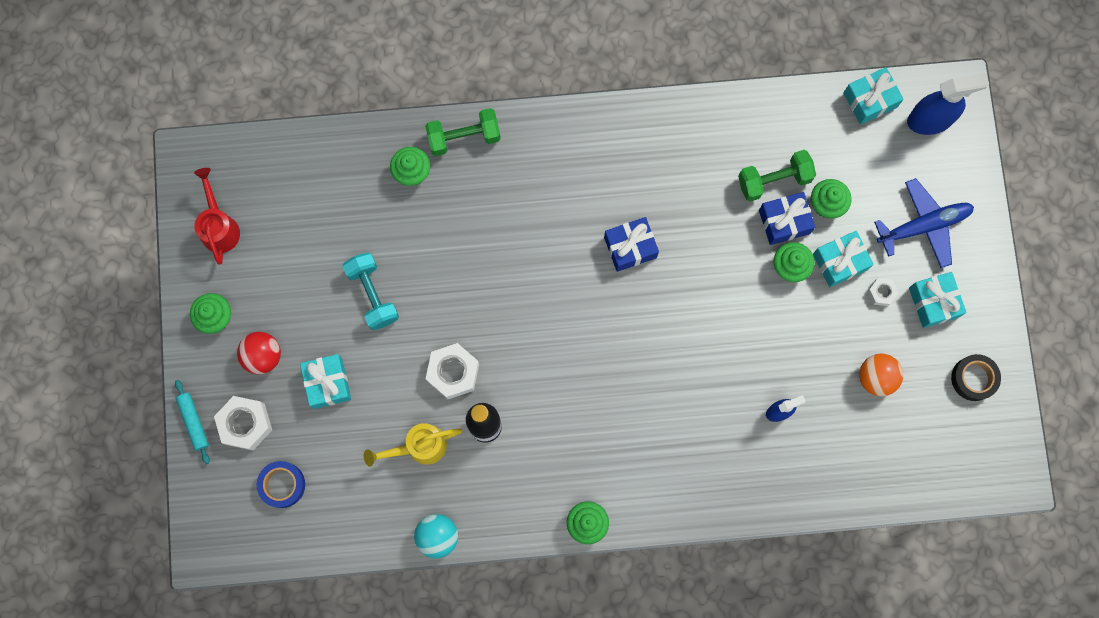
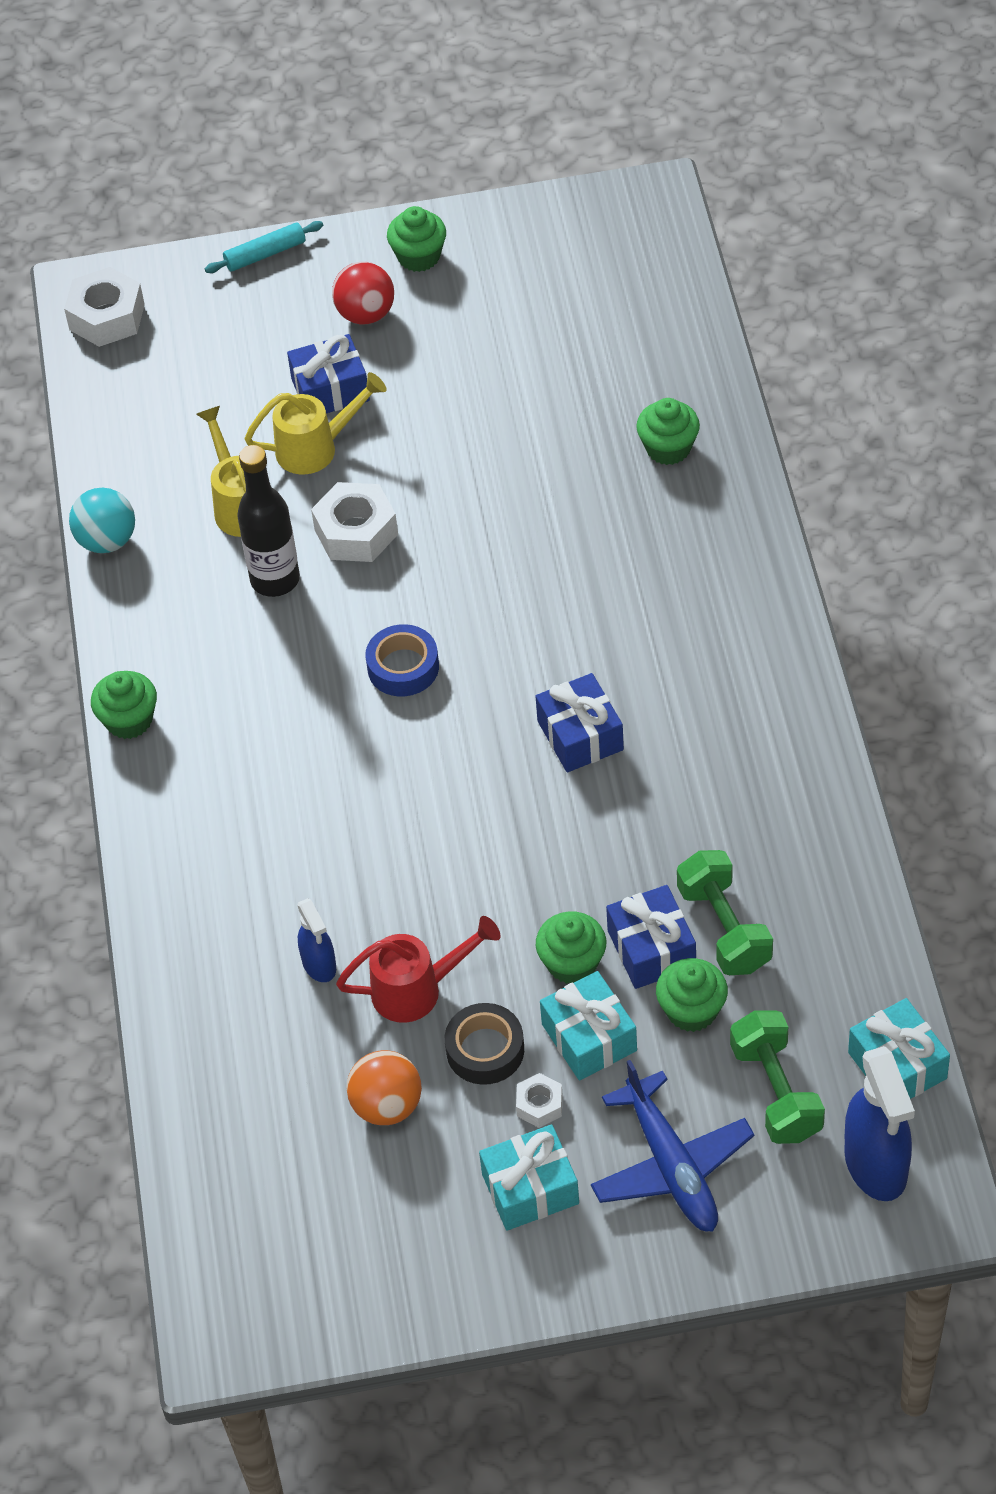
camera: 90 degrees right, 25 degrees down
(219, 226) = (554, 243): red watering can -> red watering can (418, 989)
(245, 424) = (265, 308): white nut -> white nut (107, 317)
(282, 485) = (179, 358): blue tape -> blue tape (403, 667)
(328, 383) = (330, 390): turquoise gift -> blue gift
(373, 294) = (469, 424): turquoise dumbbell -> none
(378, 395) = (316, 448): none -> yellow watering can
(464, 137) = (735, 504): green dumbbell -> green dumbbell (776, 1092)
(973, 378) = (395, 1261): black tape -> black tape (485, 1050)

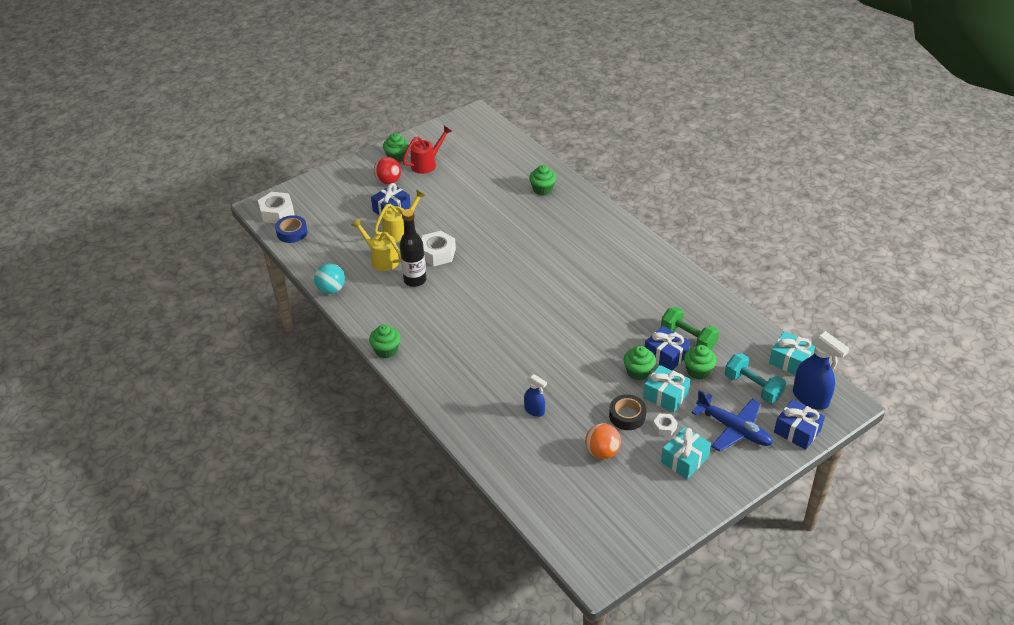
camera: 30 degrees left, 10 degrees down
(265, 254) = (331, 173): turquoise rolling pin -> none
(403, 667) = (491, 293): blue tape -> blue tape (292, 233)
(418, 989) = (583, 404): red watering can -> red watering can (427, 164)
(580, 735) = (581, 293): blue gift -> blue gift (797, 431)
(776, 1092) = (753, 387): green dumbbell -> turquoise dumbbell

